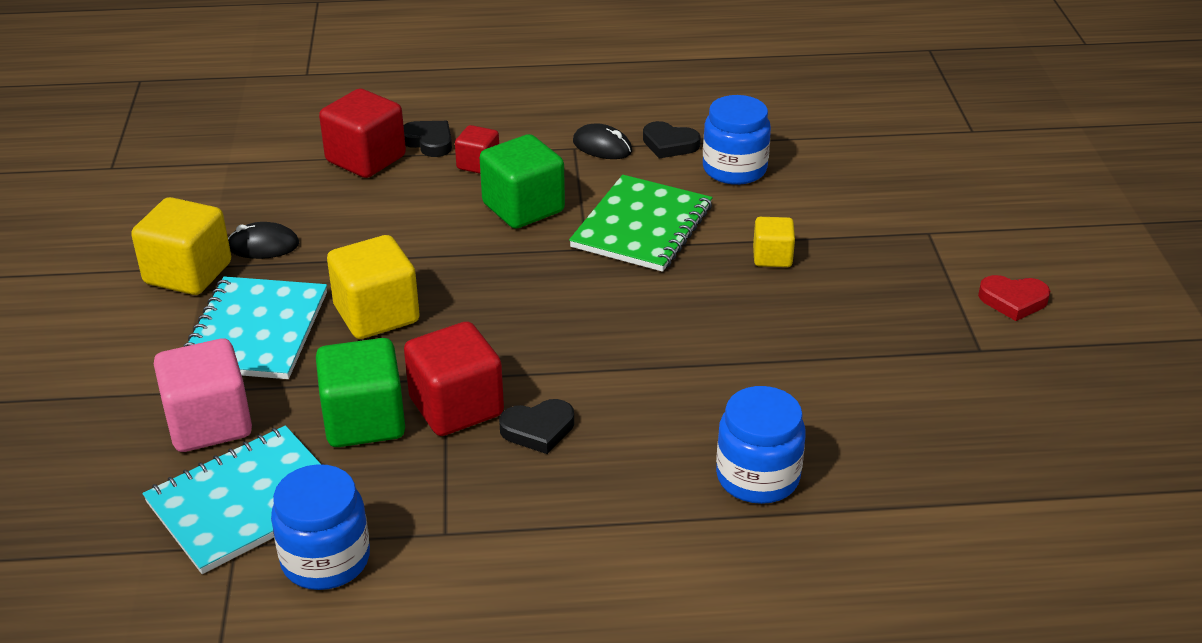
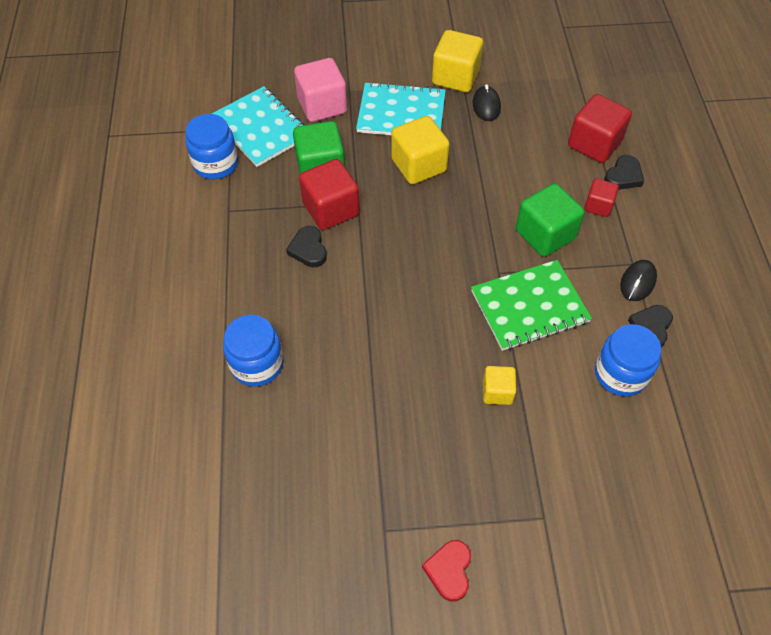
camera: 90 degrees right, 20 degrees up
(642, 226) = (529, 307): green notebook -> green notebook turned 45 degrees counterclockwise

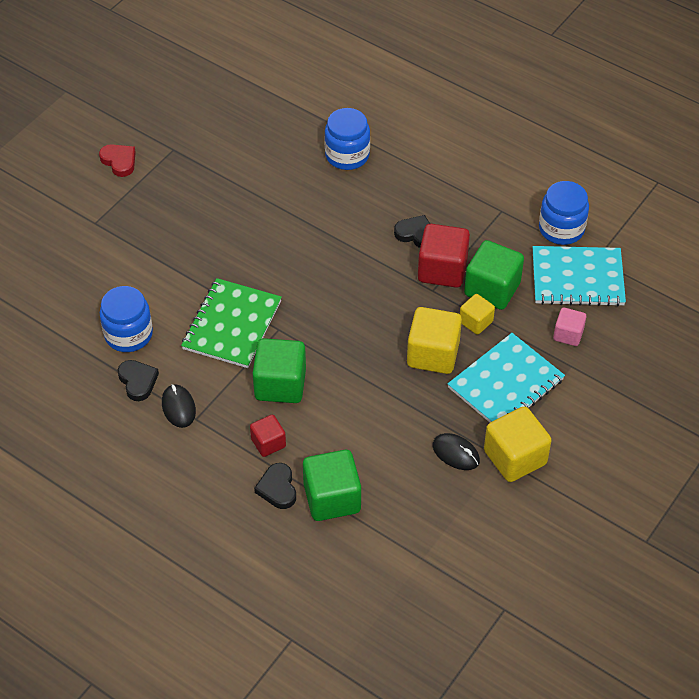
camera: 130 degrees right, 5 degrees down
(322, 105) = (568, 334): pink cube -> pink cube, size x0.57
(497, 392) = (192, 259): yellow cube -> yellow cube (476, 322)
(594, 144) = (332, 498): red cube -> green cube

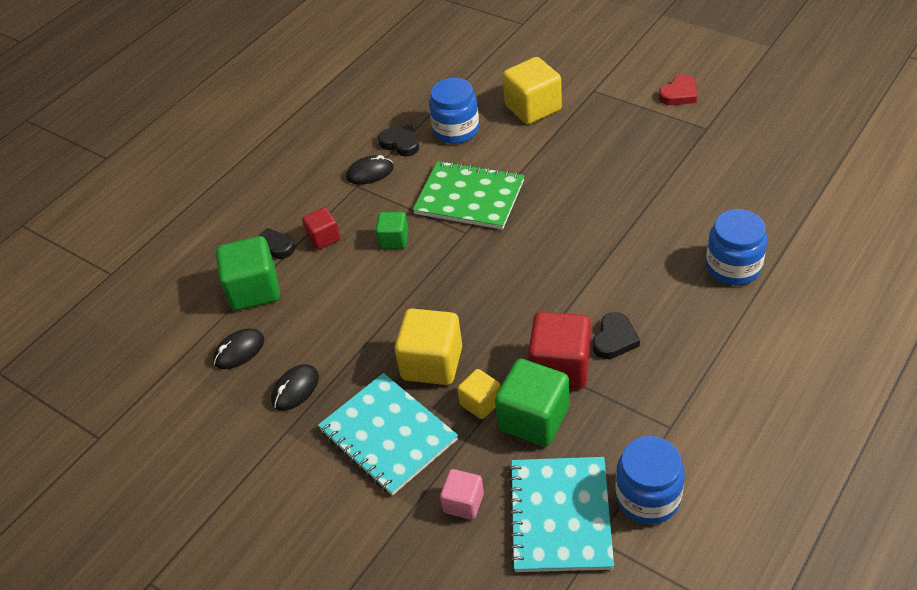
camera: 95 degrees right, 5 degrees down
(138, 381) = (401, 143): black heart -> black heart turned 120 degrees counterclockwise
(280, 384) = (394, 240): green cube -> green cube, size x0.57
(408, 503) = (239, 351): none -> black mouse
(515, 457) = (283, 445): yellow cube -> yellow cube (533, 108)

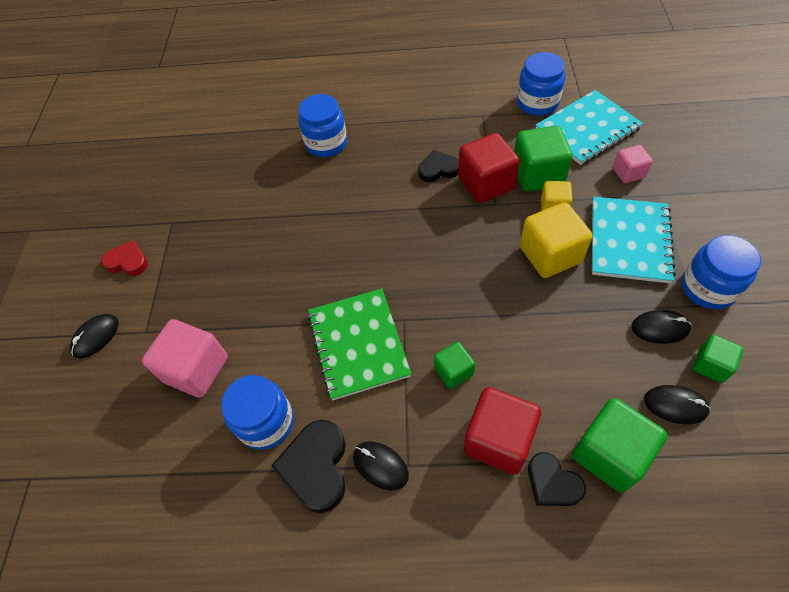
camera: 125 degrees left, 10 degrees up
(238, 398) = (710, 365): none -> green cube
(289, 455) = (708, 288): none -> blue jar
(324, 238) = (498, 439): red cube -> red cube, size x1.76
(401, 143) = (316, 467): black heart -> black heart, size x1.53
(533, 108) = (196, 369): yellow cube -> pink cube
(612, 65) = (96, 337): none -> black mouse

